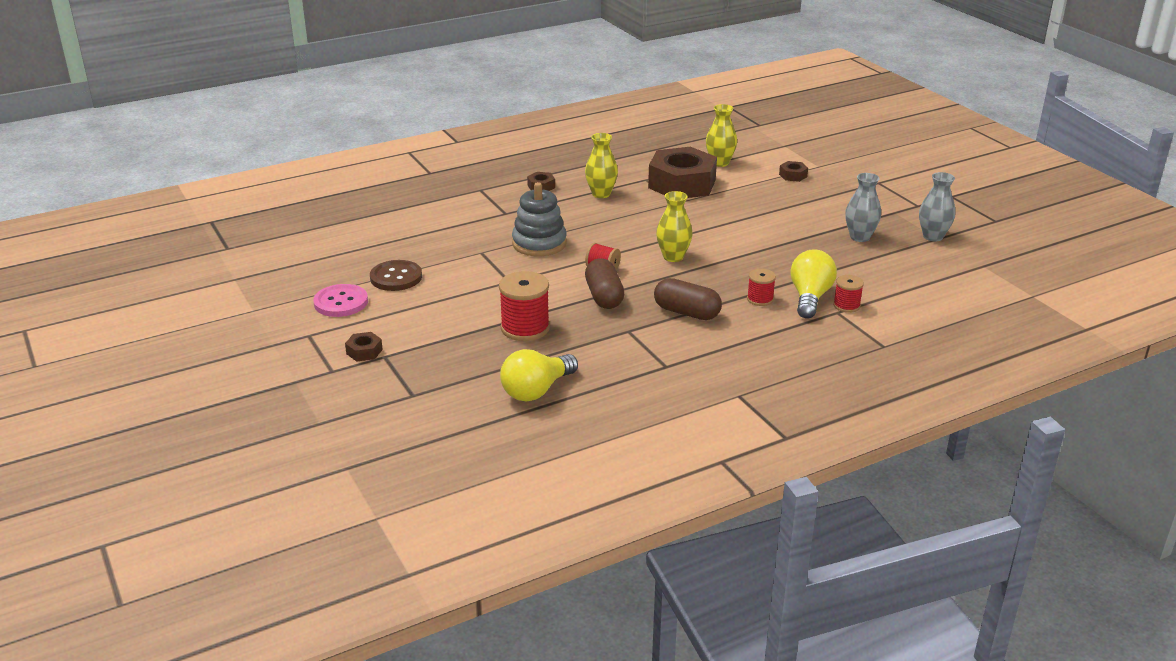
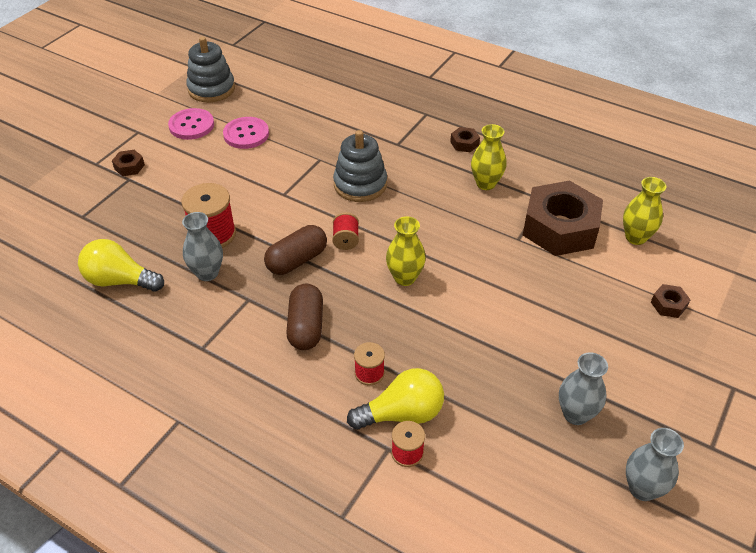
camera: 60 degrees right, 15 degrees up
(292, 278) = (211, 89): none -> grey stacking toy
(396, 277) = (246, 134): brown button -> pink button
(575, 342) = (207, 273): none -> grey vase

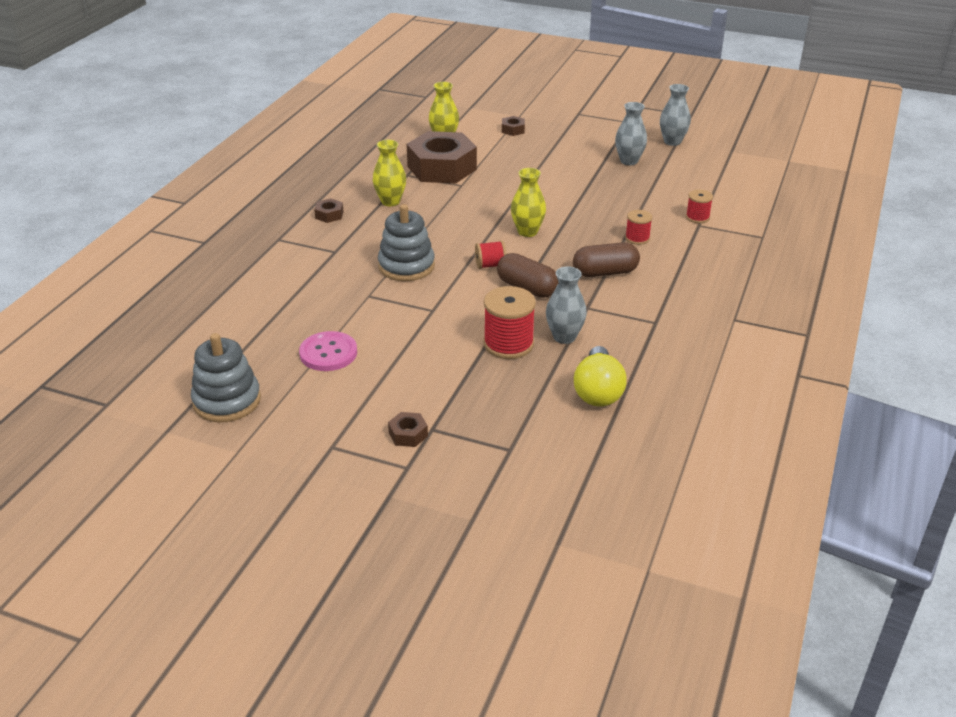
camera: 100 degrees left, 10 degrees down
(191, 125) = (313, 401): pink button -> none
(402, 413) = (666, 222): yellow light bulb -> none

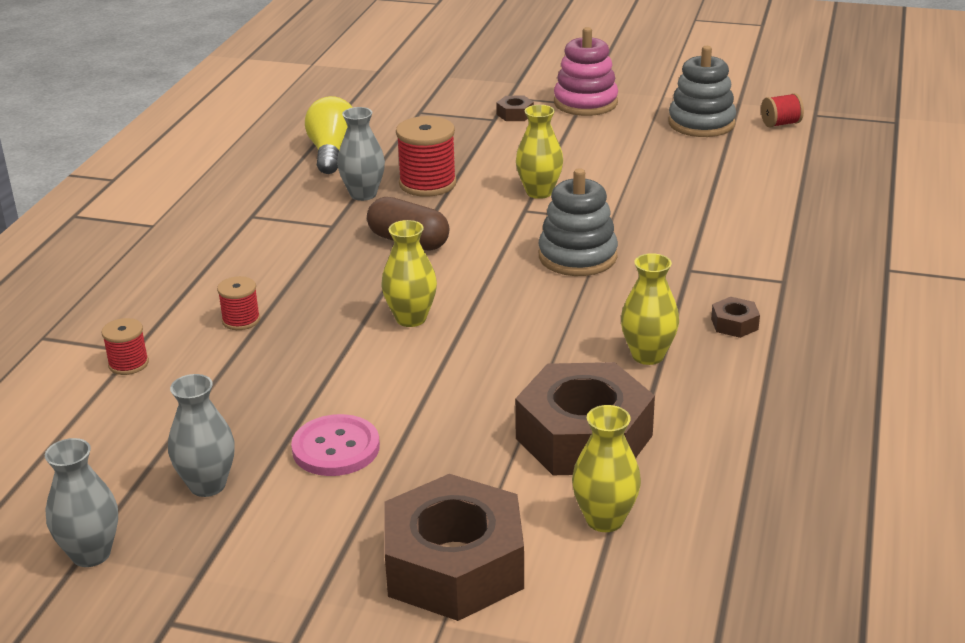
camera: 175 degrees right, 5 degrees down
(326, 446) = (585, 103): none -> pink stacking toy
(328, 353) = (625, 163): pink button -> pink button (336, 448)
(415, 327) = (539, 192): none -> yellow vase
(490, 265) = (461, 266): red spool -> red spool (780, 124)
(513, 130) = (454, 565): brown nut -> brown nut, size x2.49
(605, 272) = (301, 267): brown capsule -> none

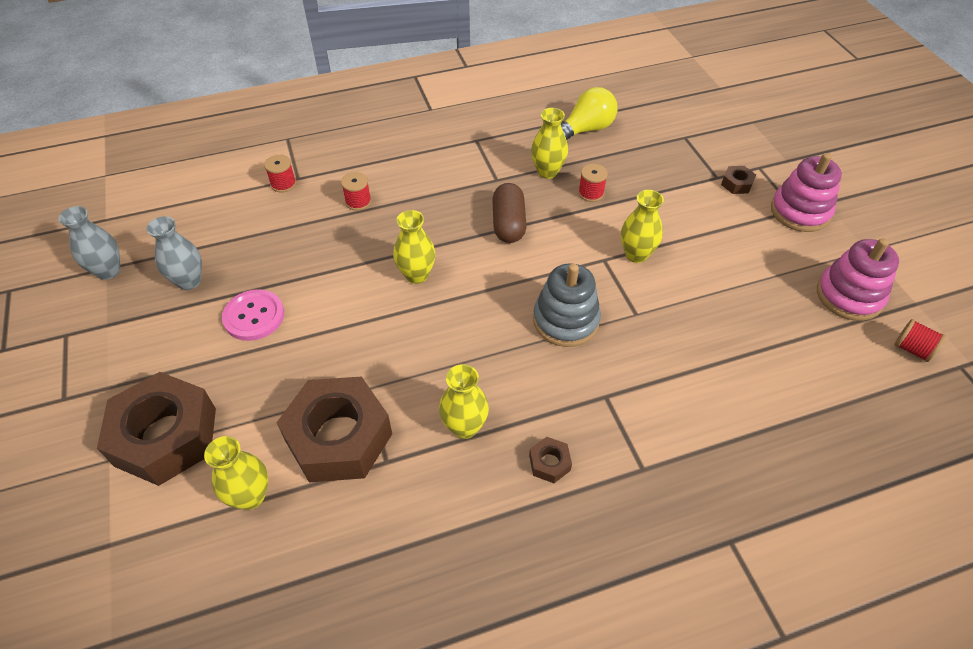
camera: 55 degrees right, 20 degrees up
(363, 194) = (547, 172): grey vase -> yellow vase
(427, 184) = (591, 193): red spool -> red spool, size x0.56
(701, 123) = (849, 296): grey stacking toy -> pink stacking toy

